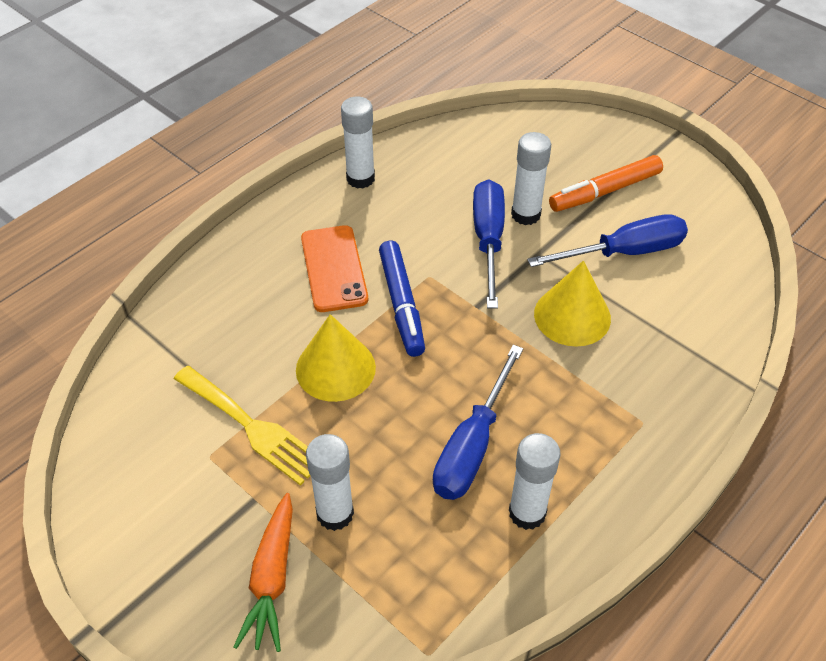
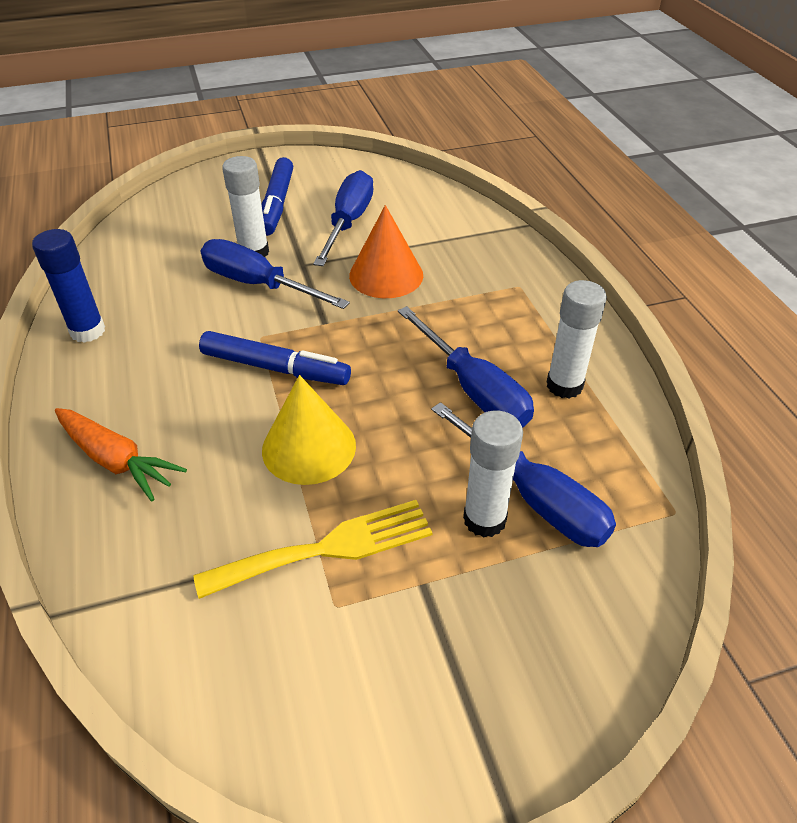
camera: 60 degrees left, 5 degrees down
(272, 578) = (532, 606): orange carrot -> orange carrot (116, 460)
(334, 268) = (181, 397): orange phone -> none
(360, 178) = (87, 331): white glue stick -> blue glue stick
(378, 539) = (534, 497): none -> blue screwdriver
(572, 316) = (386, 275): yellow cone -> orange cone
(605, 191) = (277, 204): orange marker -> blue marker

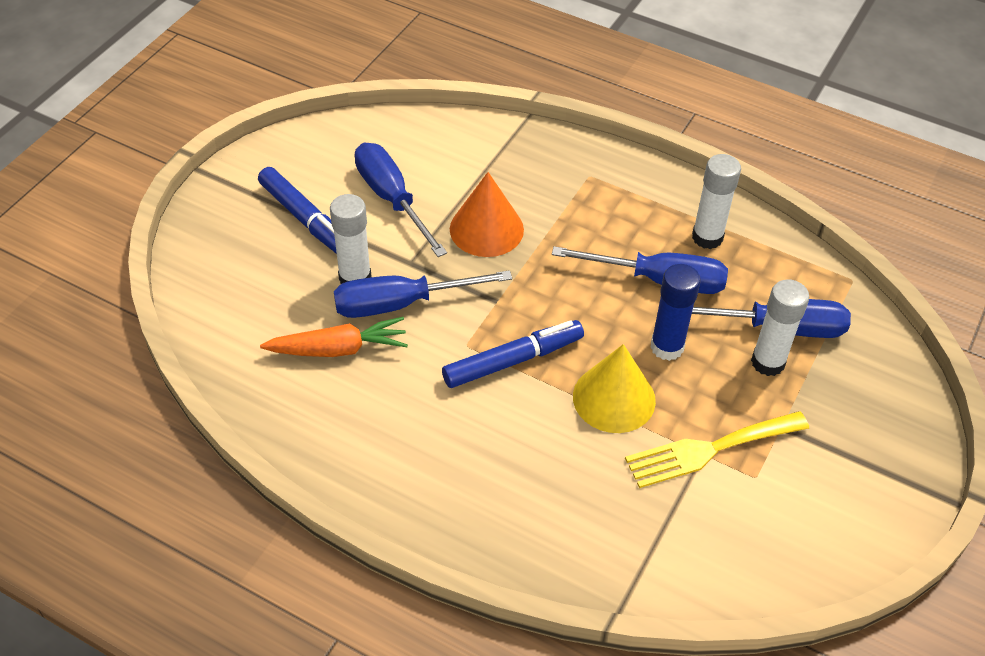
camera: 45 degrees left, 5 degrees up
(87, 331) = (326, 439): blue glue stick -> blue glue stick (667, 347)
(116, 460) = (504, 507): orange carrot -> orange carrot (338, 349)
(327, 548) = (709, 450): yellow fork -> yellow fork turned 135 degrees counterclockwise

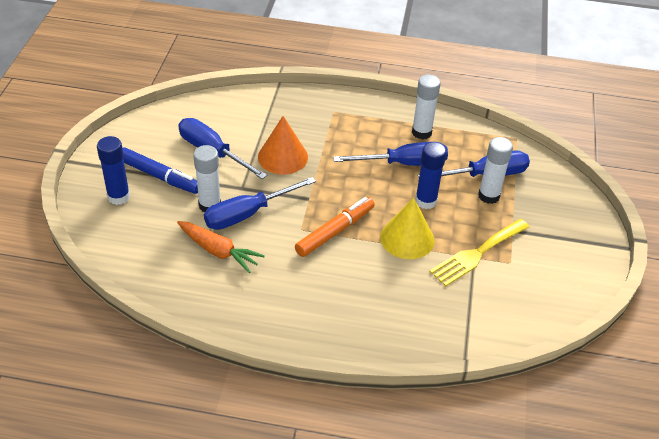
camera: 20 degrees left, 5 degrees down
(240, 236) = (118, 197): none -> blue glue stick
(338, 349) = (218, 251): orange carrot -> orange carrot turned 60 degrees clockwise
(513, 360) = (335, 231): blue marker -> orange marker

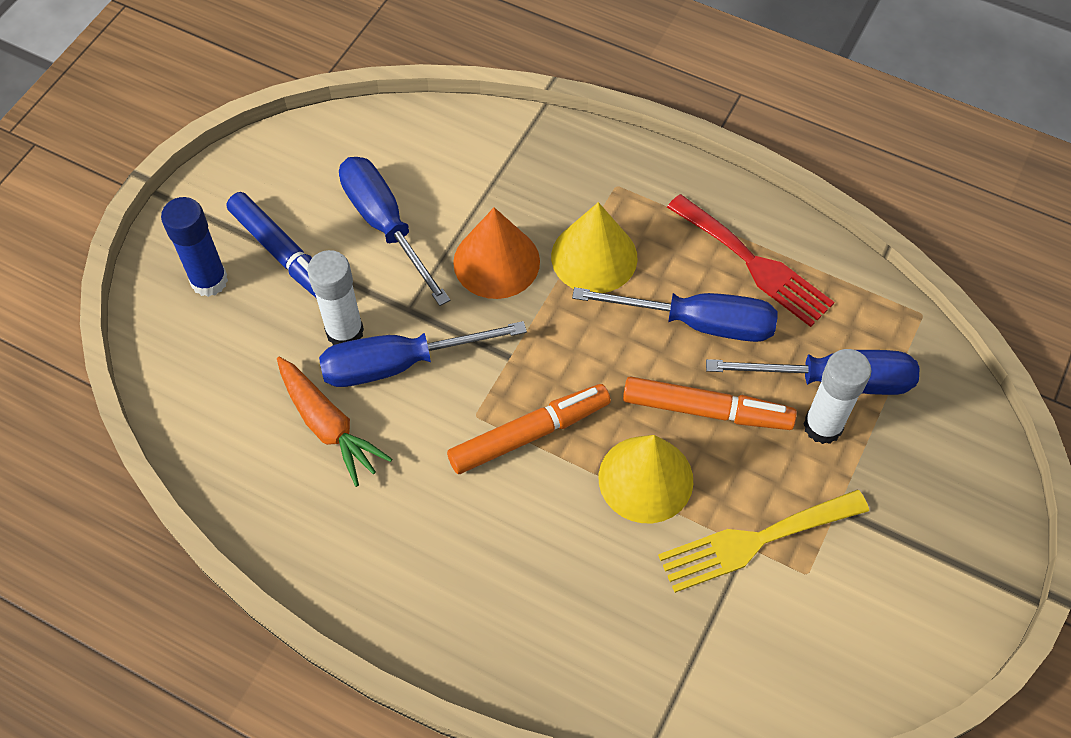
camera: 20 degrees right, 15 degrees up
(335, 145) = (594, 257): none -> yellow cone
(421, 132) = (754, 264): white glue stick -> red fork
(425, 201) = (706, 410): blue glue stick -> orange marker

